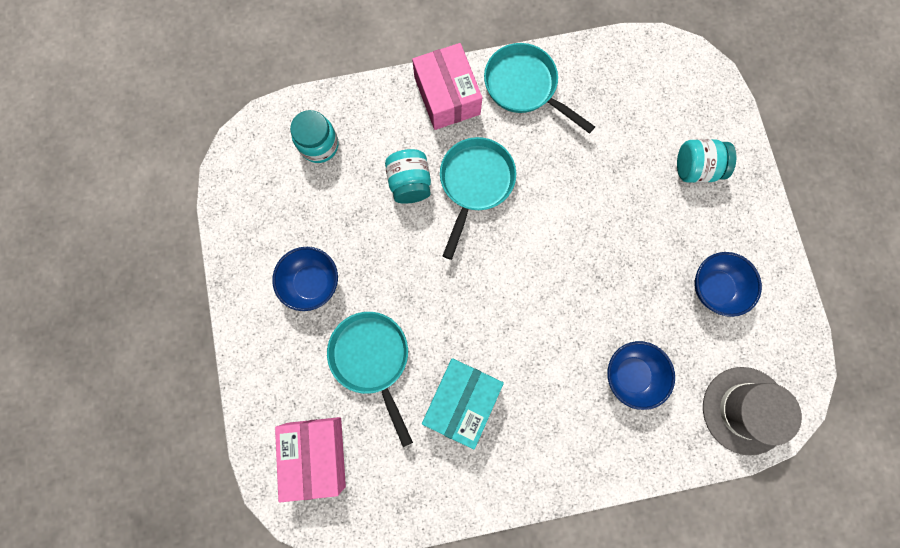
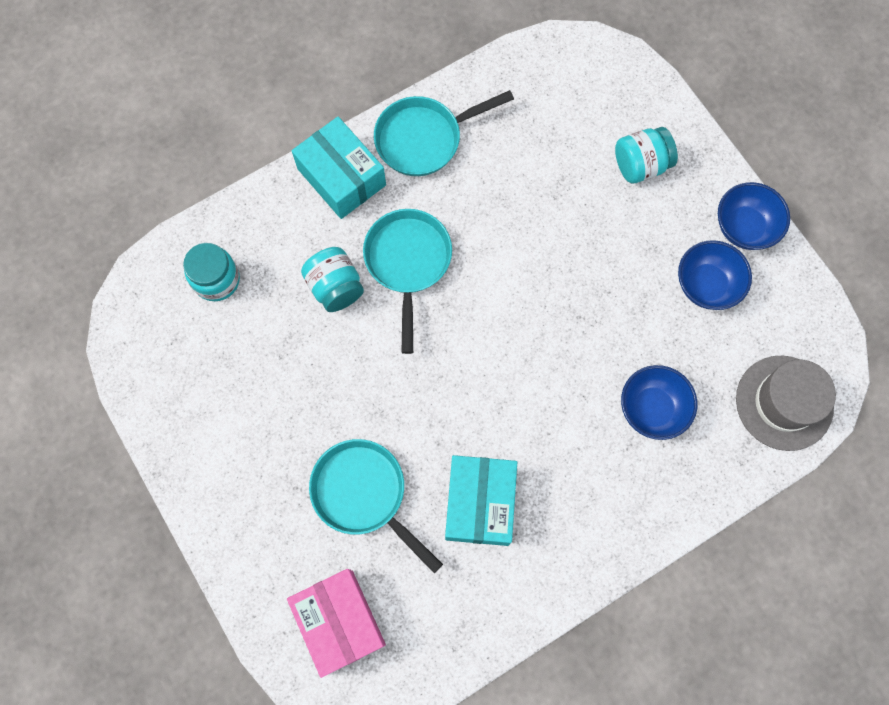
camera: 20 degrees left, 5 degrees down
(312, 283) = (265, 435): blue bowl -> blue bowl (744, 227)
(447, 96) = (341, 177): pink box -> turquoise box
(524, 87) = (424, 139): turquoise pan -> turquoise pan turned 45 degrees counterclockwise

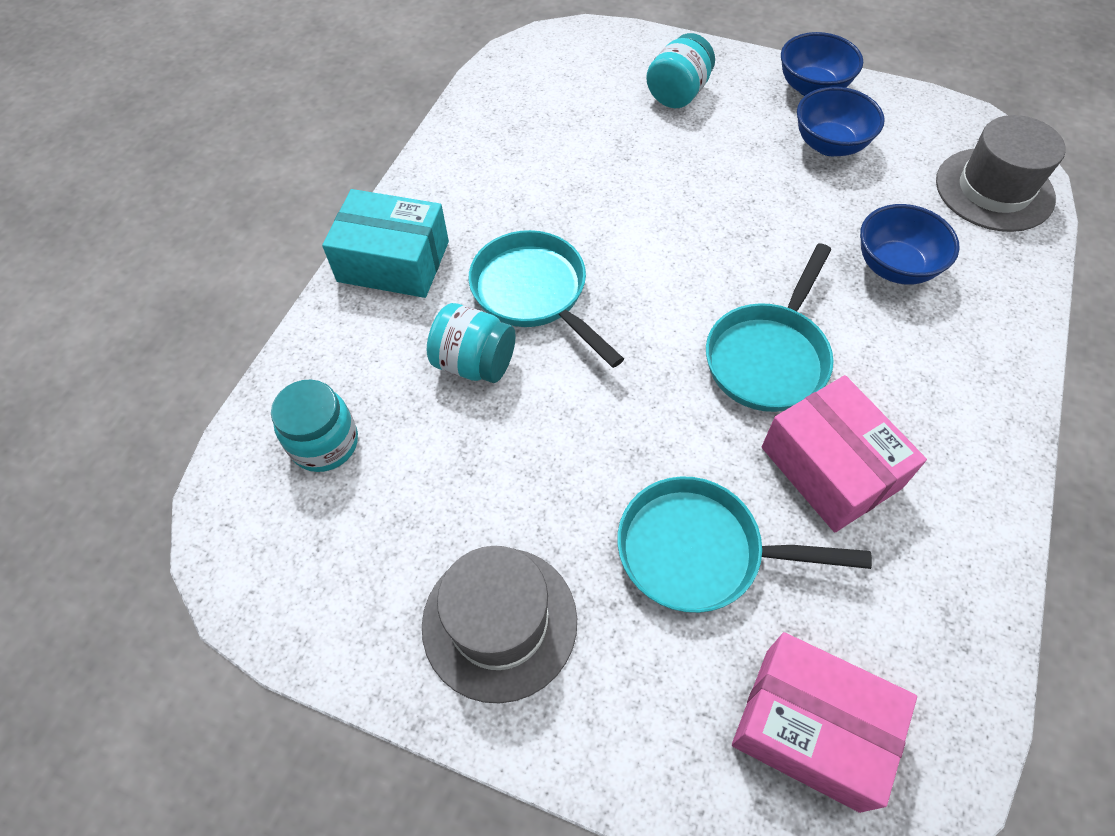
camera: 35 degrees left, 15 degrees down
(232, 453) = (499, 622): none -> grey hat
(424, 139) = (453, 183): turquoise pan -> turquoise pan (768, 357)
(480, 503) = (830, 467): turquoise box -> pink box

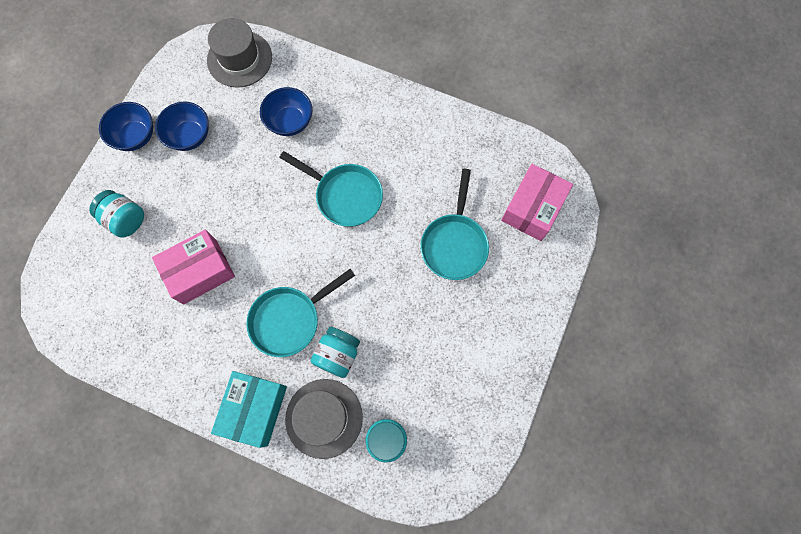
camera: 90 degrees left, 15 degrees up
(499, 622) = (489, 339): grey hat -> grey hat (324, 418)
(830, 467) = (412, 178): pink box -> pink box (200, 271)

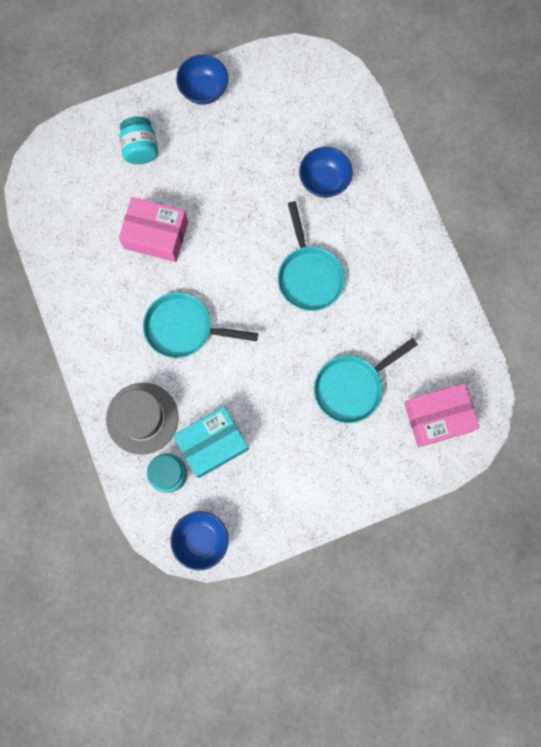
camera: 45 degrees right, 5 degrees up
(190, 136) = (242, 125): blue bowl -> blue bowl (201, 539)
(239, 59) = (335, 95): grey hat -> none
(254, 409) = (103, 367): turquoise box -> turquoise box (212, 444)
(337, 354) = (192, 385): turquoise jar -> none

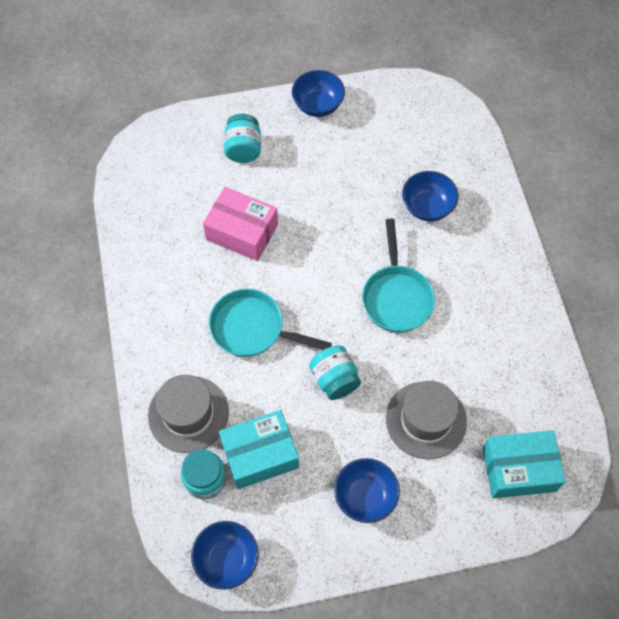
camera: 10 degrees right, 15 degrees down
(266, 364) = (334, 379): none -> turquoise jar
(309, 465) = (365, 496): none -> blue bowl
(352, 387) = (426, 420): turquoise pan -> grey hat
(437, 417) = (519, 469): pink box -> turquoise box

